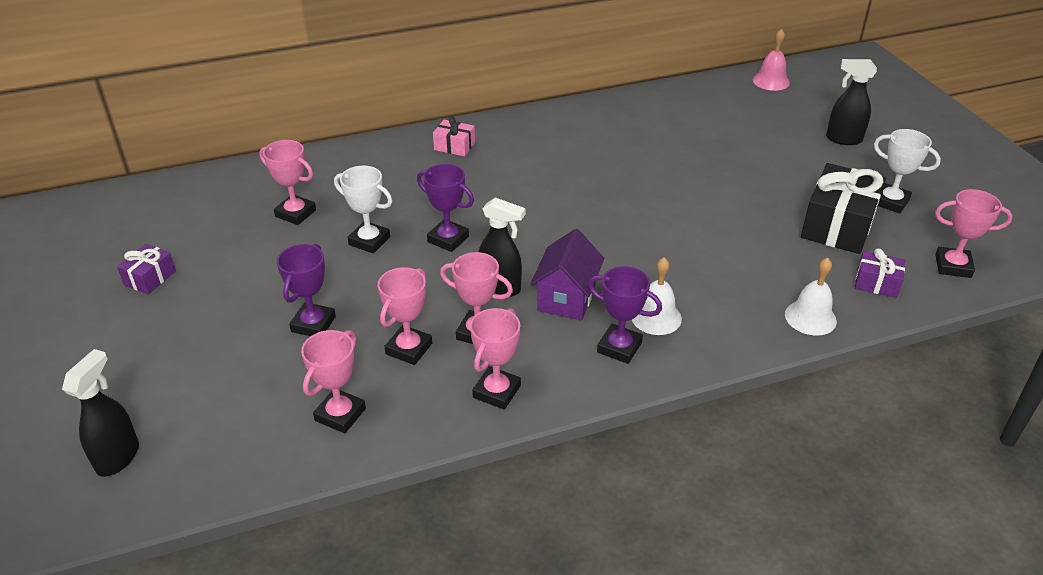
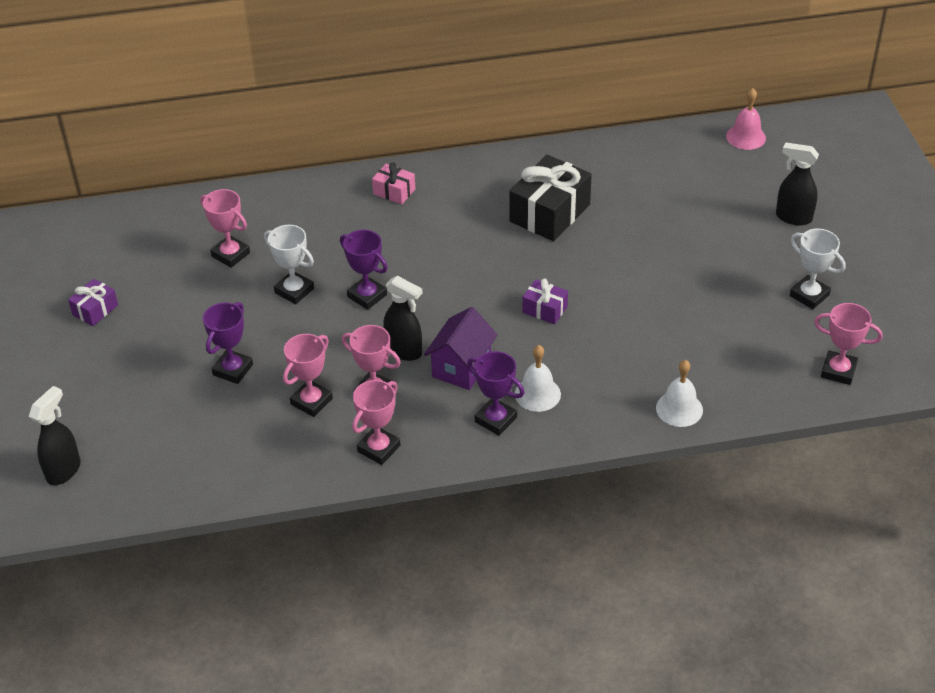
camera: 10 degrees right, 5 degrees up
(340, 414) = (244, 454): pink trophy -> none
(838, 225) = (745, 317): black gift -> black gift (549, 213)
(876, 283) = (756, 381): purple gift -> purple gift (545, 309)

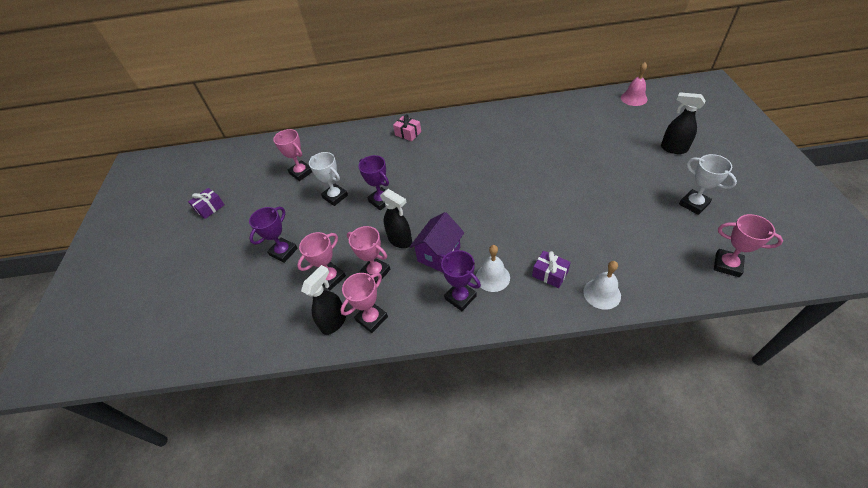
camera: 10 degrees right, 5 degrees up
(64, 470) = (151, 327): black spray bottle -> black spray bottle (334, 322)
(545, 309) = (500, 212): purple gift -> purple gift (550, 274)
(549, 213) = (505, 146): black gift -> none

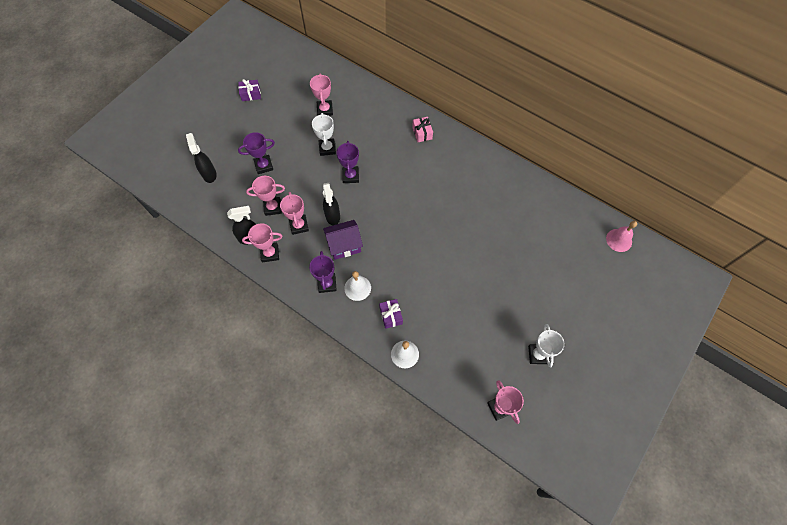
camera: 35 degrees right, 15 degrees up
(673, 149) = (585, 305): black spray bottle -> black spray bottle (209, 174)

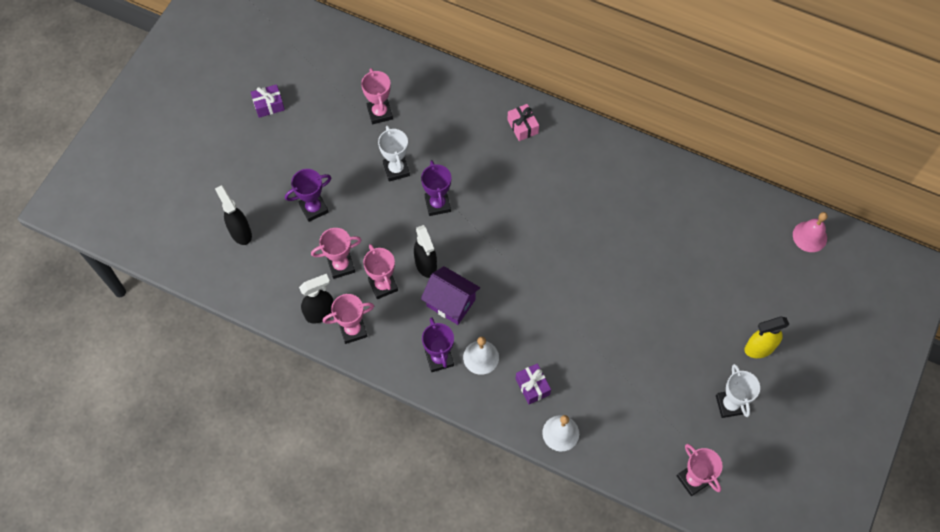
camera: 10 degrees left, 0 degrees up
(344, 245) = (451, 303): purple house -> purple house turned 60 degrees clockwise
(567, 316) = (758, 348): none -> yellow spray bottle

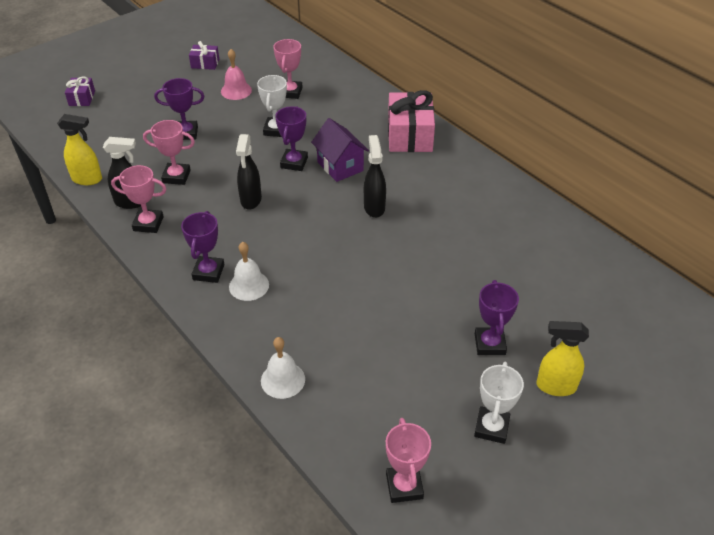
camera: 25 degrees right, 20 degrees down
(240, 232) = (114, 130): black spray bottle -> black spray bottle (374, 207)
(260, 303) = (87, 179): none -> yellow spray bottle
(383, 285) = (201, 201): pink trophy -> none
(451, 303) = (252, 234): purple house -> purple house (340, 166)
(522, 126) = (409, 135): pink gift -> pink gift, size x1.96
(532, 386) = (282, 328): purple gift -> purple gift (82, 98)
(696, 331) = (489, 344): none -> purple trophy
(809, 236) = (667, 306): pink bell -> pink bell (236, 91)

